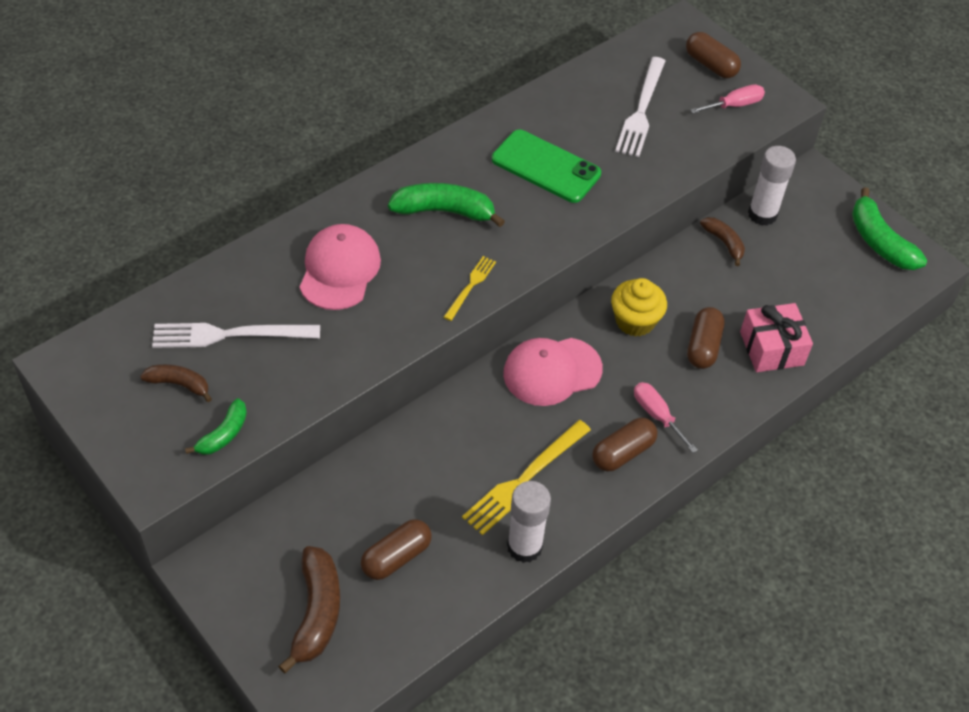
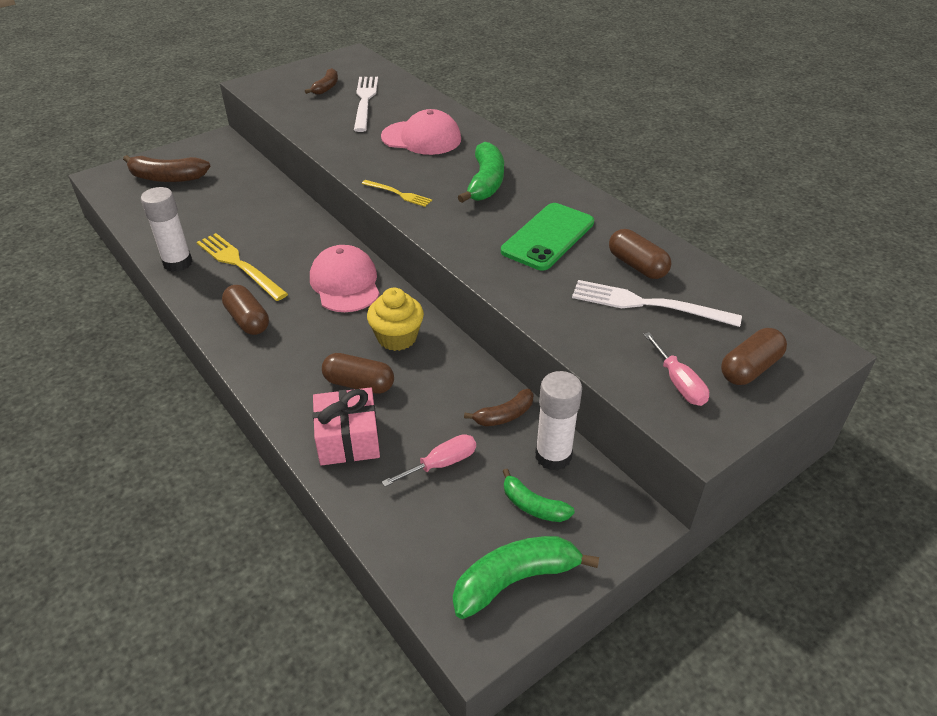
camera: 95 degrees right, 10 degrees down
(223, 434) = (281, 102): green banana -> green banana (533, 505)
(396, 557) = (195, 207): brown capsule -> brown capsule (637, 265)
(657, 415) = (282, 344): pink screwdriver -> pink screwdriver (441, 464)

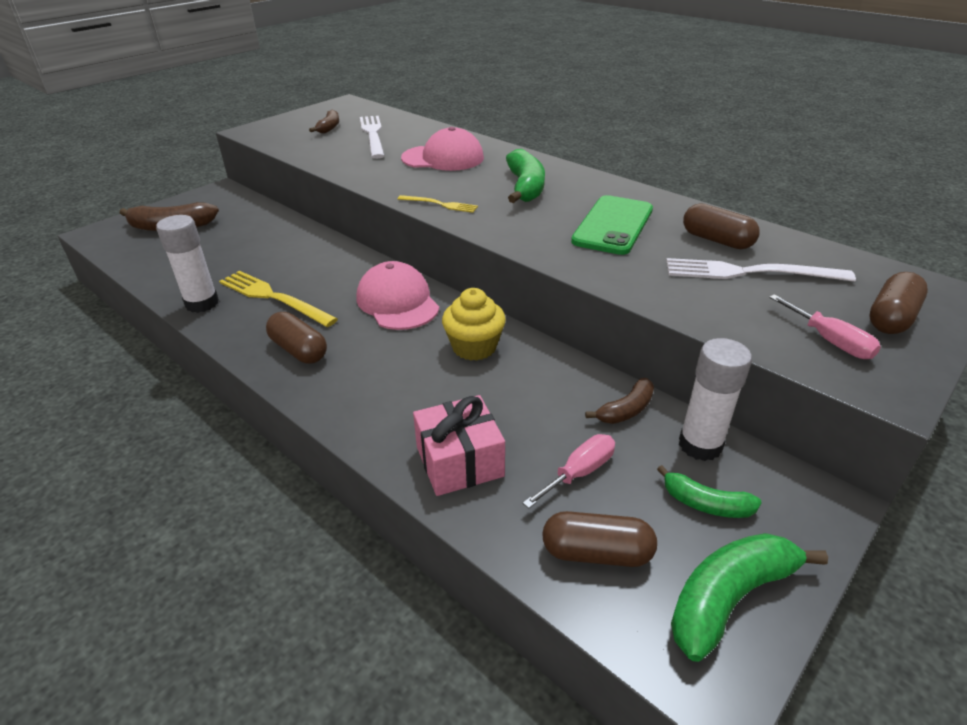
camera: 10 degrees left, 5 degrees down
(359, 384) = (449, 399): brown capsule -> brown capsule (596, 552)

